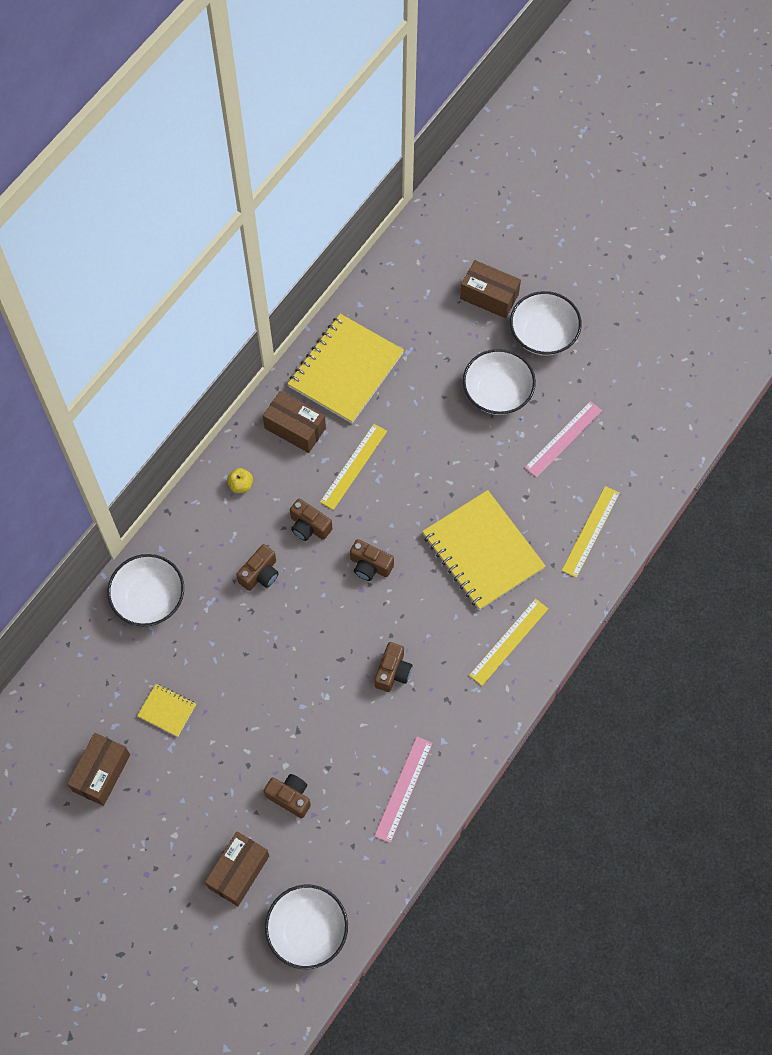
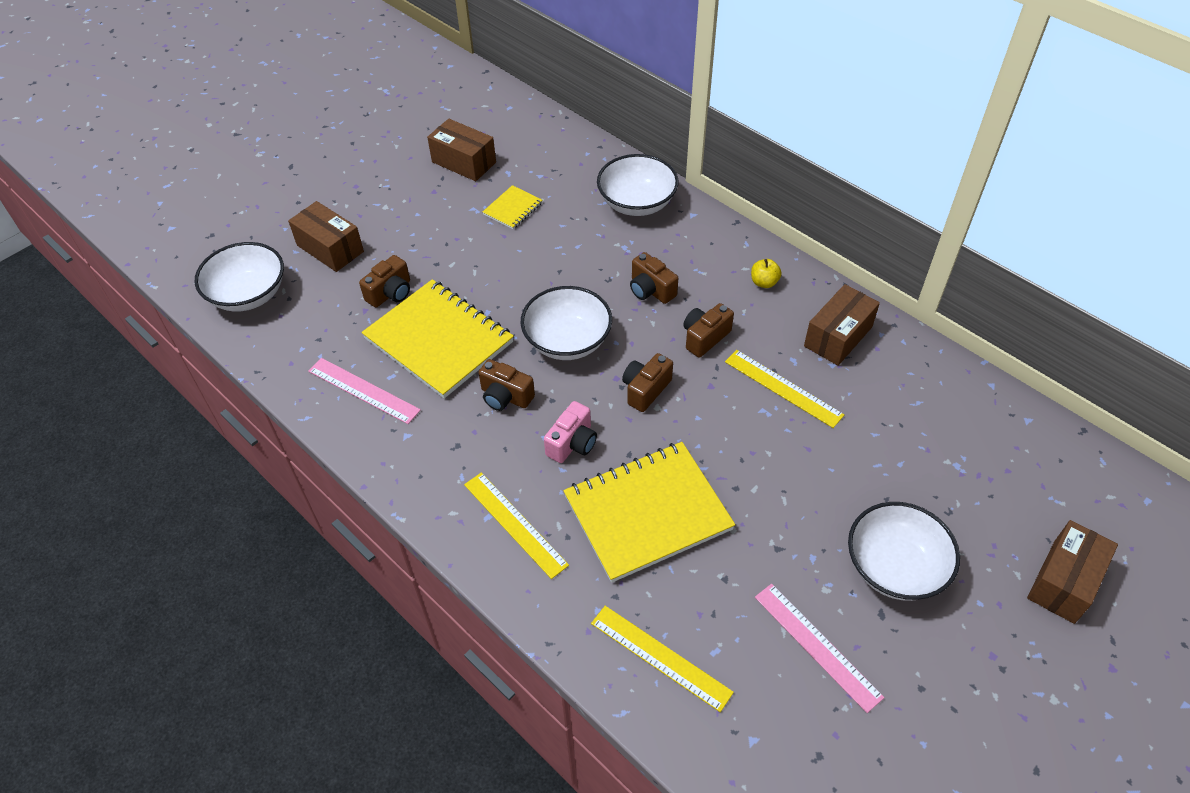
camera: 100 degrees right, 15 degrees down
(346, 370) = (923, 394): yellow notebook -> yellow notebook (439, 340)
(430, 613) = (572, 443): none -> pink camera
(543, 335) = (1002, 648): white bowl -> white bowl (567, 341)

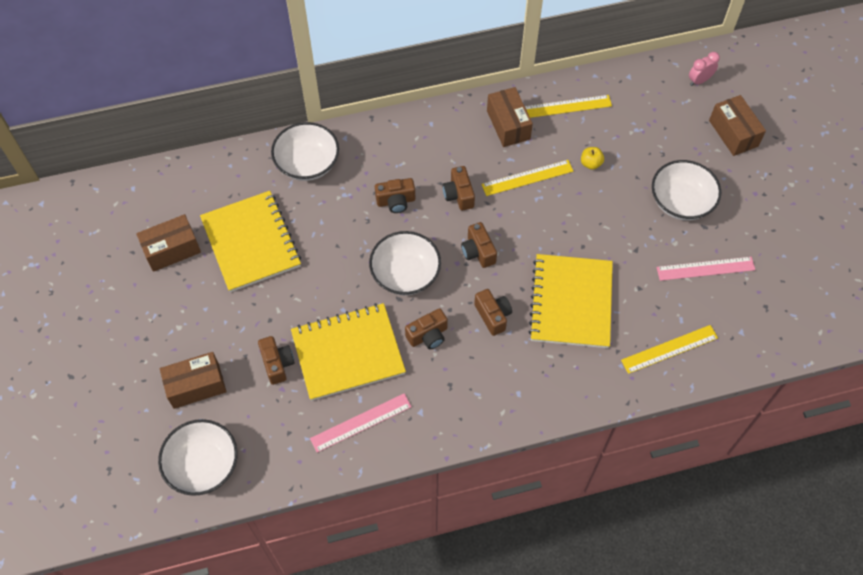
camera: 60 degrees left, 10 degrees up
(513, 209) = (251, 243): yellow notebook -> yellow notebook, size x2.22
(515, 524) = (534, 380): yellow ruler -> yellow ruler (566, 107)
(572, 443) = (493, 316): pink camera -> brown camera
(764, 282) = (436, 135): yellow apple -> yellow apple (591, 163)
(1105, 501) = (699, 80): none -> pink clock

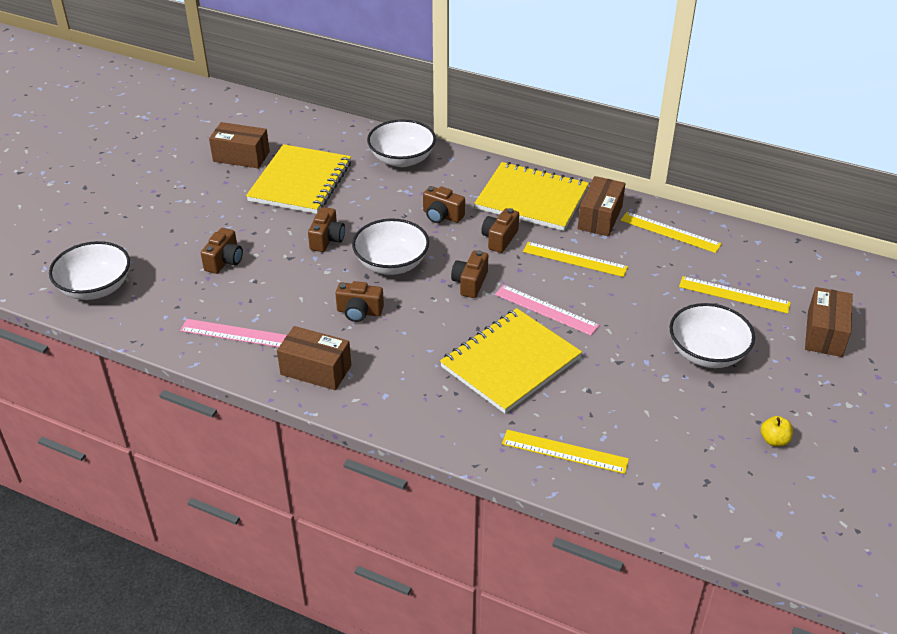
camera: 40 degrees right, 20 degrees down
(196, 386) = (153, 240): brown box -> brown box (316, 370)
(348, 353) = (283, 285): yellow notebook -> yellow notebook (532, 199)
(493, 316) = (429, 331): brown camera -> brown camera (327, 239)
(591, 163) = (647, 280): yellow apple -> yellow apple (774, 440)
(654, 137) = (734, 295): none -> yellow ruler
(699, 80) = (831, 279): pink clock -> none
(705, 268) = (674, 415): pink ruler -> pink ruler (546, 310)

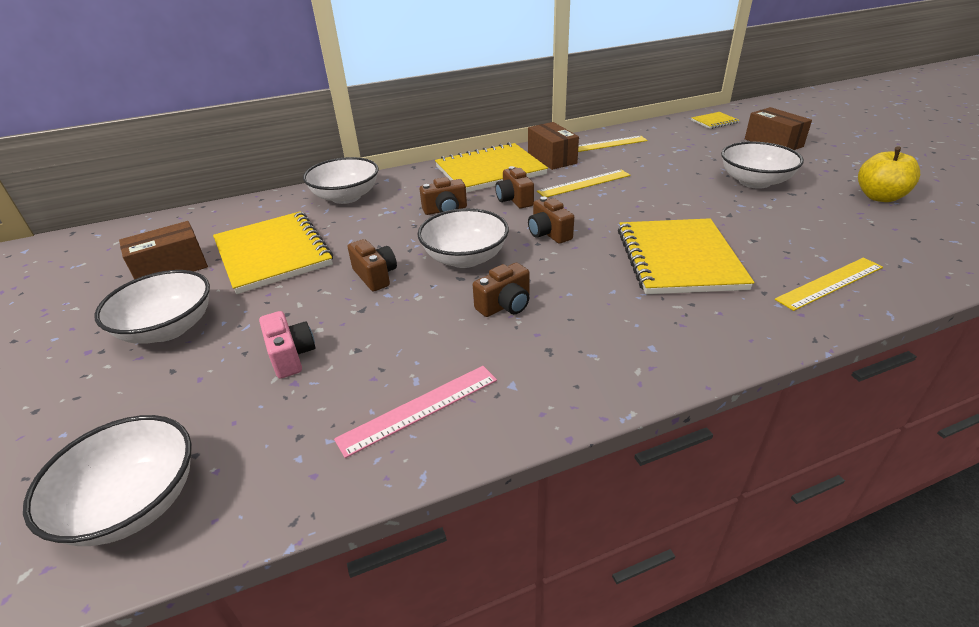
camera: 45 degrees left, 5 degrees down
(196, 201) = (168, 328): none -> white bowl
(224, 261) = (291, 356): brown camera -> pink camera
(316, 370) = (558, 376): brown box -> none
(546, 310) = (629, 217): pink ruler -> none
(734, 295) = (699, 151): yellow ruler -> none
(774, 440) = (879, 197): yellow apple -> yellow apple, size x1.83
(830, 274) = (714, 121): none -> yellow notebook

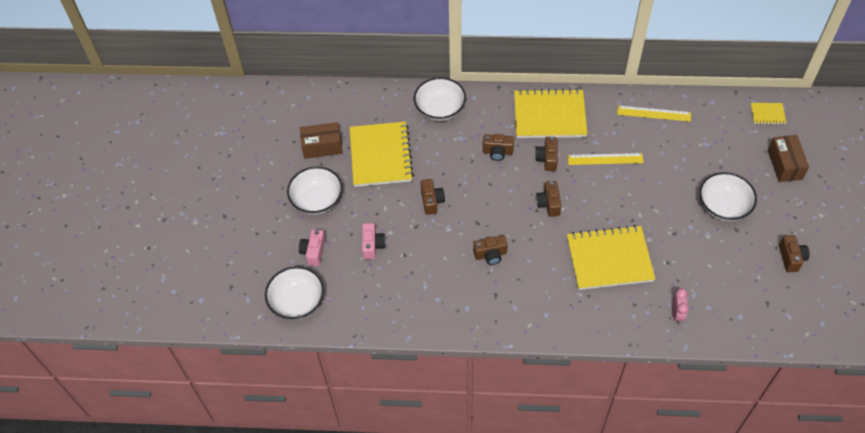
camera: 25 degrees right, 20 degrees up
(168, 401) = (313, 252): none -> pink camera
(419, 408) = (420, 303): pink ruler -> none
(465, 258) = (488, 206): white bowl -> none
(552, 158) = (603, 116): brown box -> none
(679, 259) = (609, 259): yellow notebook -> yellow notebook turned 60 degrees clockwise
(830, 283) = (677, 314): yellow ruler -> pink clock
(879, 197) = (791, 258): yellow apple -> brown camera

